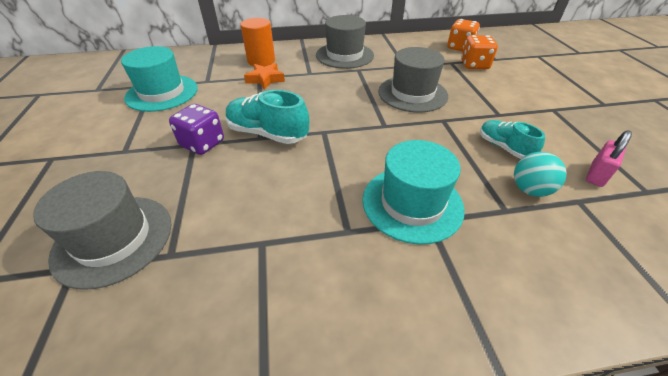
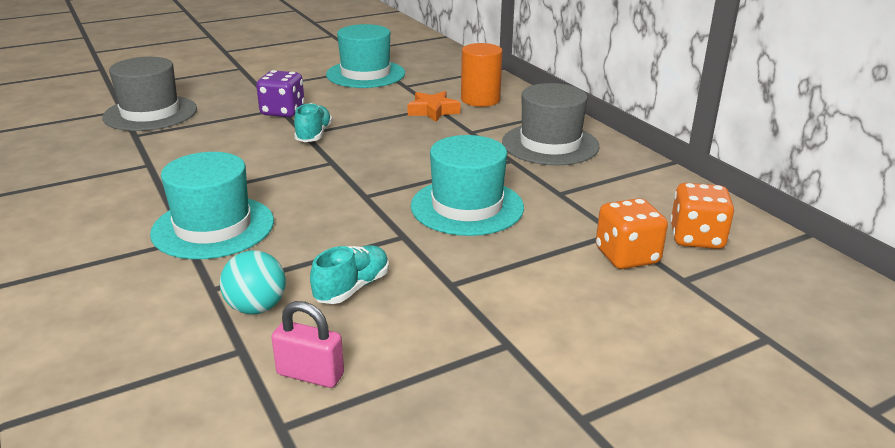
camera: 70 degrees right, 15 degrees down
(267, 133) = (314, 135): turquoise shoe -> turquoise shoe, size x0.64
(412, 93) = (467, 207): grey hat -> turquoise hat

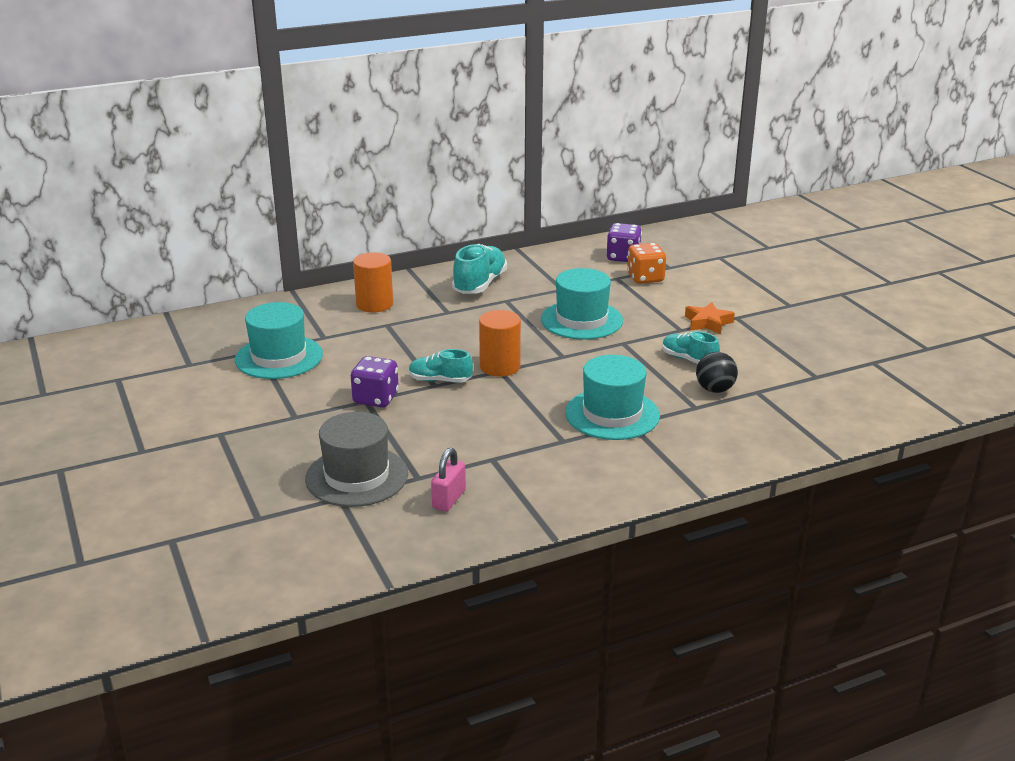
camera: 85 degrees left, 0 degrees up
(256, 308) = (715, 390): turquoise ball -> black ball
(310, 374) = (774, 370): pink padlock -> pink padlock (449, 499)
(341, 162) = (500, 367): none -> orange cylinder
(433, 111) = (397, 326): orange star -> orange star (708, 323)
(550, 144) = (480, 284): grey hat -> turquoise shoe
(696, 238) = (623, 257): orange dice -> purple dice

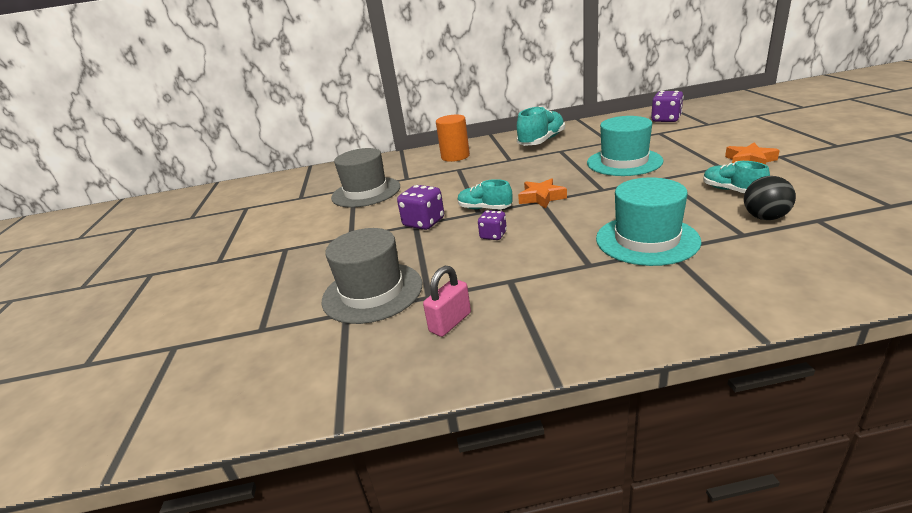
camera: 20 degrees right, 0 degrees up
(279, 357) = (366, 192): turquoise hat -> grey hat
(460, 412) = (493, 235): none -> purple dice
(500, 367) = (541, 198): orange cylinder -> orange star
(645, 278) = (685, 132): orange dice -> none

